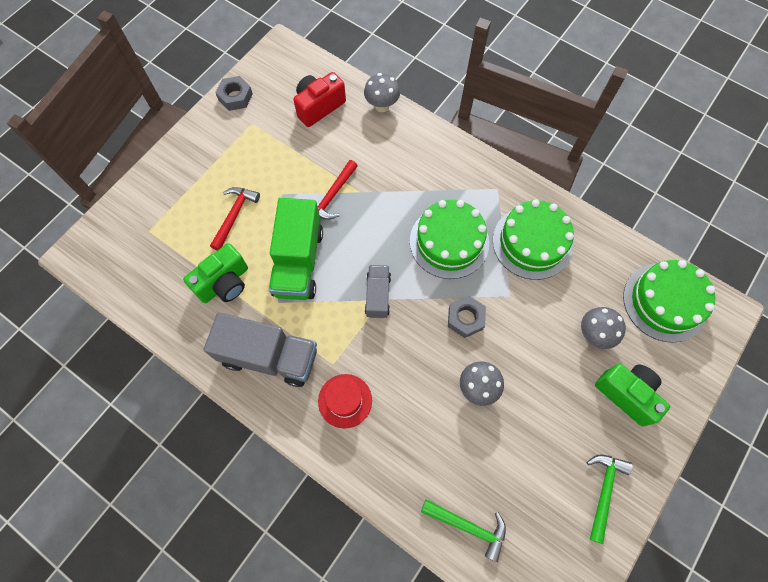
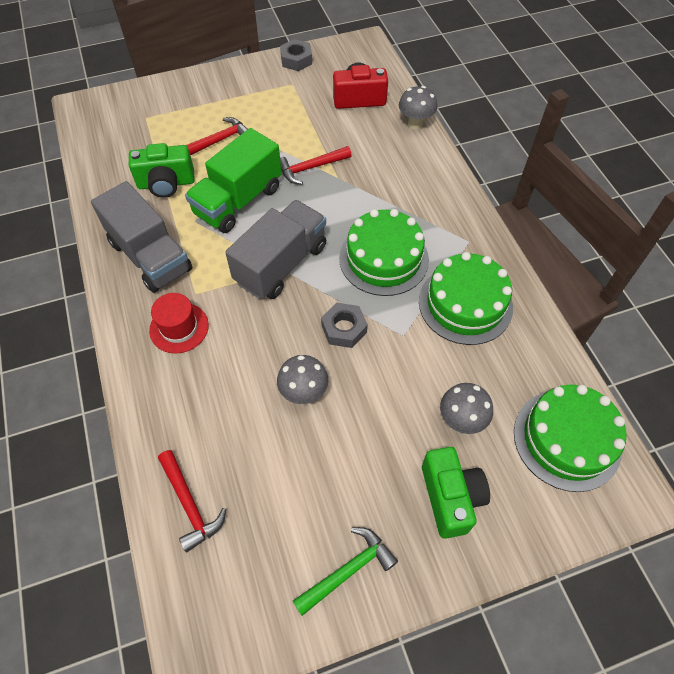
camera: 35 degrees right, 10 degrees down
(378, 295) = (281, 264): grey truck -> grey truck, size x1.81
(468, 526) = (190, 504): green hammer -> red hammer

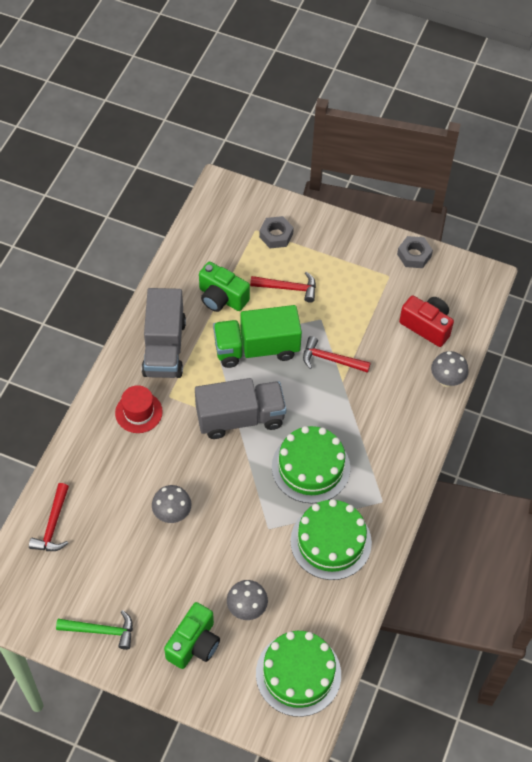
camera: 40 degrees right, 0 degrees up
(344, 329) = (236, 494): grey nut -> grey nut (276, 235)

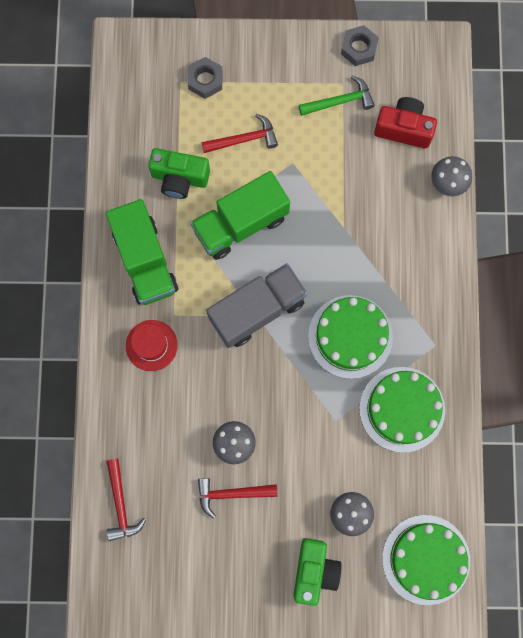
camera: 20 degrees left, 20 degrees up
(101, 631) = (218, 595): green hammer -> green hammer (340, 101)
(164, 348) = (145, 261): grey truck -> green truck
(331, 359) = (322, 206): red hammer -> red hammer (232, 493)

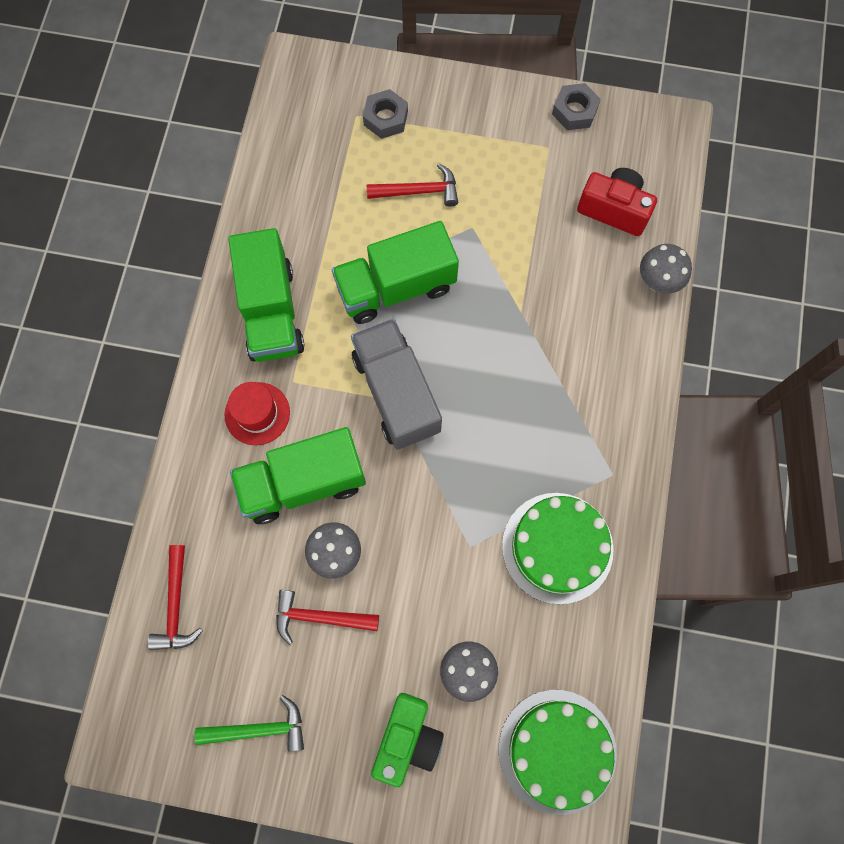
camera: 10 degrees right, 5 degrees down
(180, 178) = (333, 223): green camera -> none
(198, 394) = (303, 483): none -> green truck
(257, 310) = (396, 393): grey truck -> grey truck turned 90 degrees counterclockwise
(340, 101) = (542, 166): green hammer -> green hammer (259, 729)
(350, 336) = (506, 445): green cake -> none

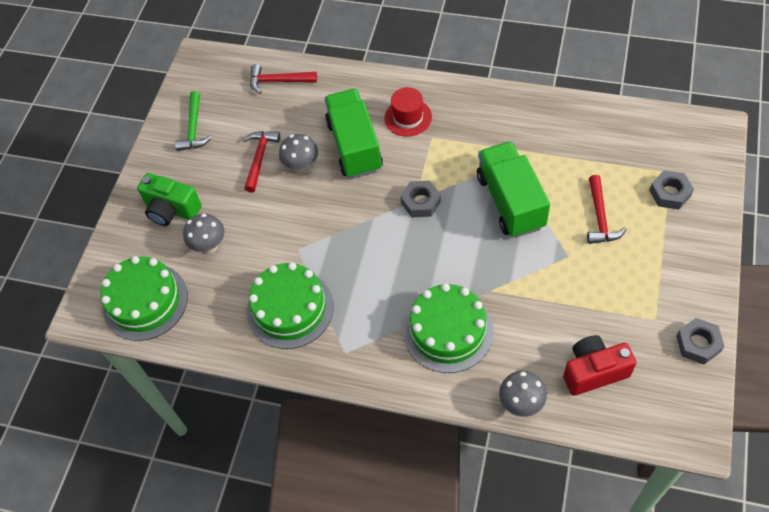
camera: 100 degrees right, 15 degrees down
(271, 311) = (488, 122): green truck -> none
(396, 393) = (420, 202): grey truck -> grey nut
(576, 357) = (448, 331): none -> green cake
(614, 209) = (594, 371): red camera -> red camera turned 135 degrees counterclockwise

